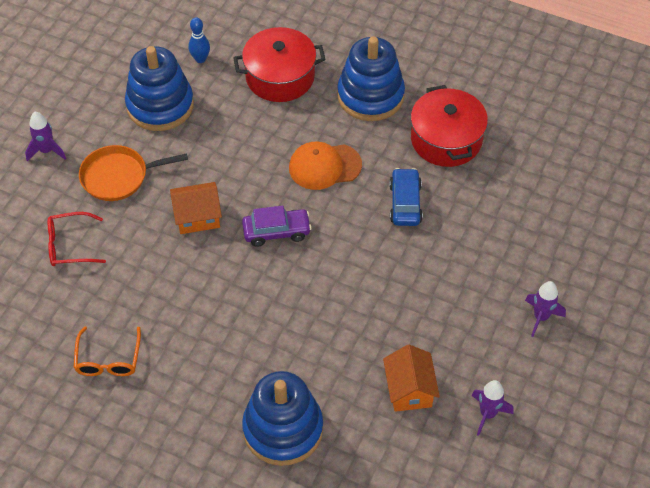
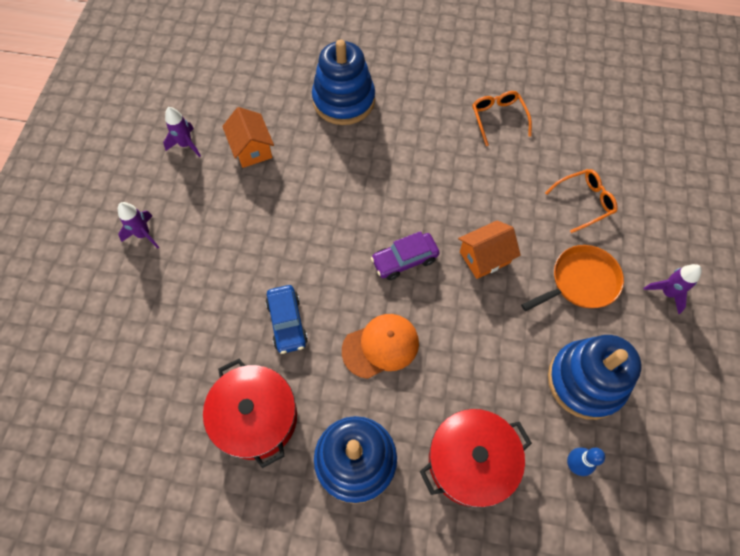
camera: 165 degrees right, 10 degrees up
(70, 245) = (584, 202): red glasses -> orange glasses

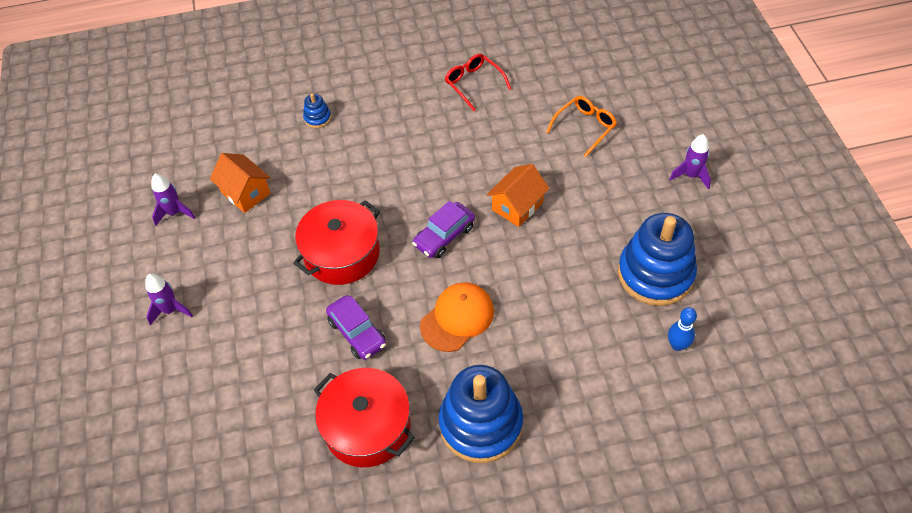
camera: 20 degrees left, 10 degrees down
(287, 322) = (357, 333): blue car -> purple car
(344, 100) = (317, 118): blue stacking toy -> blue stacking toy, size x0.42
(470, 461) = (586, 381): red pot -> red pot (342, 254)
(498, 119) = (474, 84): orange glasses -> red glasses
(581, 281) = (613, 194): orange pan -> none

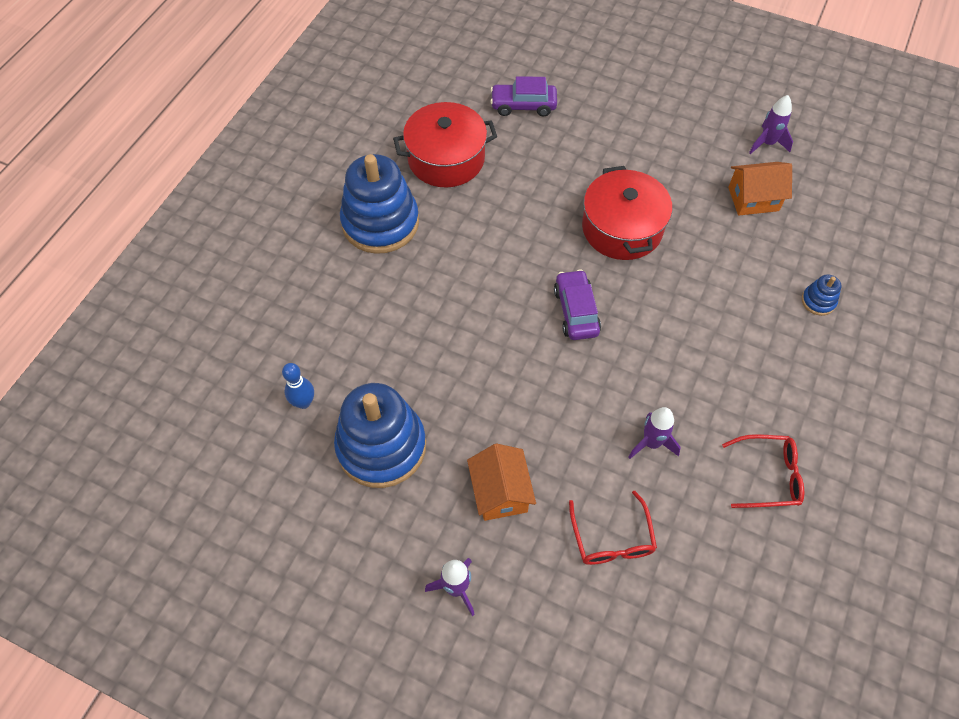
camera: 125 degrees right, 5 degrees up
(170, 310) = (659, 100): purple rocket -> purple rocket (651, 443)
(357, 333) = (531, 196): purple car -> purple car (523, 105)
(457, 318) = (483, 266): orange cap -> none
(517, 206) = (559, 392): orange house -> orange house (500, 492)
(584, 127) = (612, 538): orange glasses -> red glasses

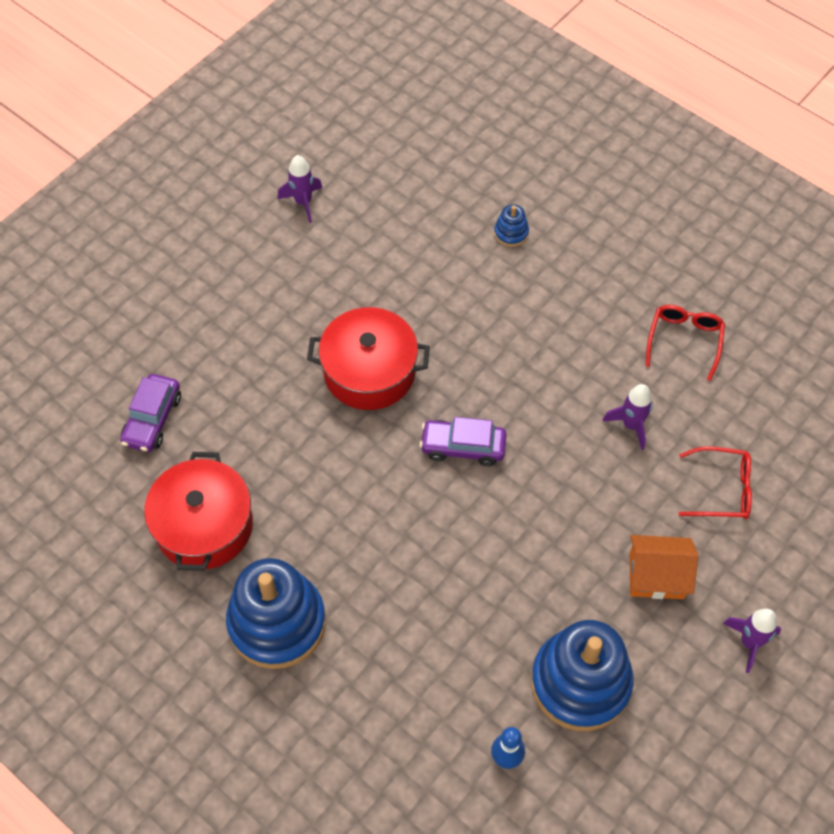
camera: 75 degrees left, 0 degrees up
(753, 199) = (371, 241): orange house -> none

